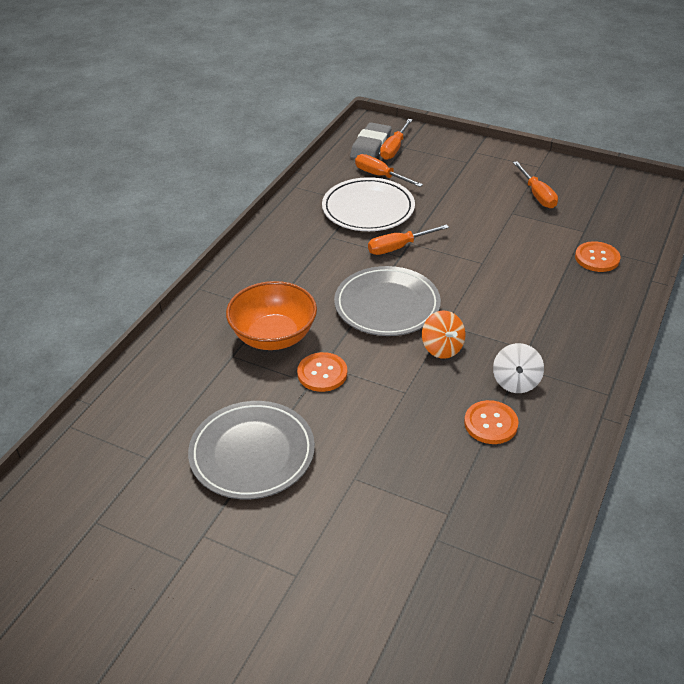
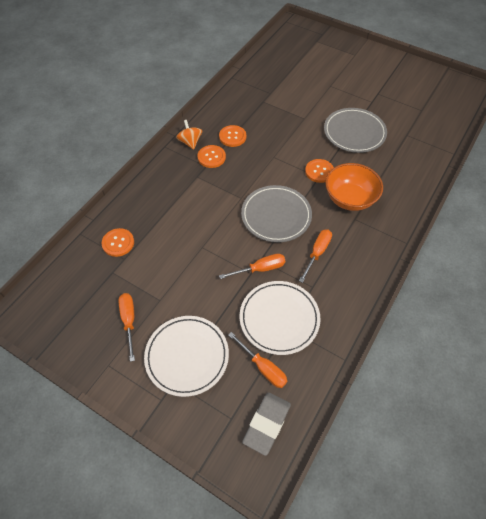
camera: 175 degrees left, 15 degrees up
(394, 148) = (242, 417): orange screwdriver -> orange screwdriver (317, 253)
(442, 348) = (247, 181): orange spinning top -> orange spinning top (190, 142)
(461, 177) = (187, 356): none -> white plate
(516, 382) = (211, 157): white spinning top -> orange button

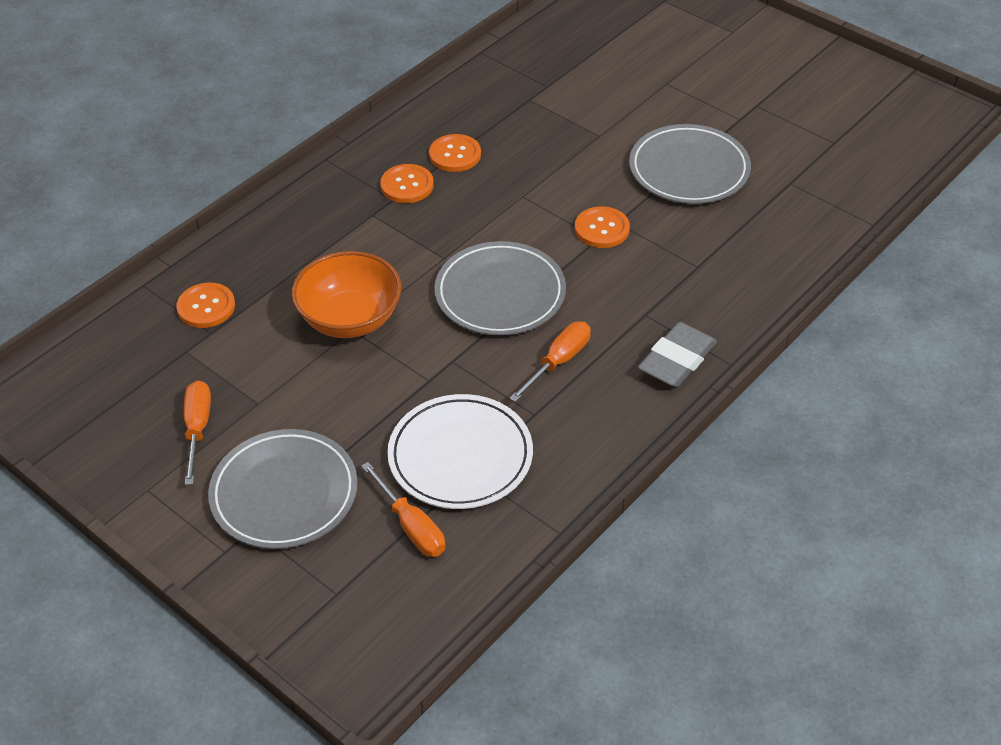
camera: 10 degrees right, 10 degrees down
(187, 356) = (284, 493): white plate -> grey plate
(190, 142) = (374, 156): orange spinning top -> none
(260, 269) = (448, 375): orange screwdriver -> none
(266, 424) = (395, 609): grey eraser -> grey eraser (677, 360)
(349, 198) = (646, 280): orange bowl -> orange bowl (350, 319)

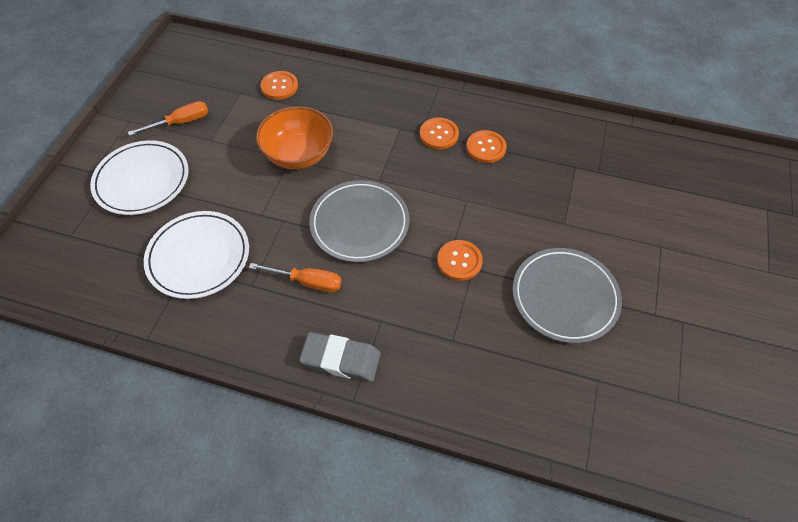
camera: 65 degrees right, 10 degrees up
(284, 493) = (142, 180): grey plate -> white plate
(411, 526) = (131, 253): orange screwdriver -> none

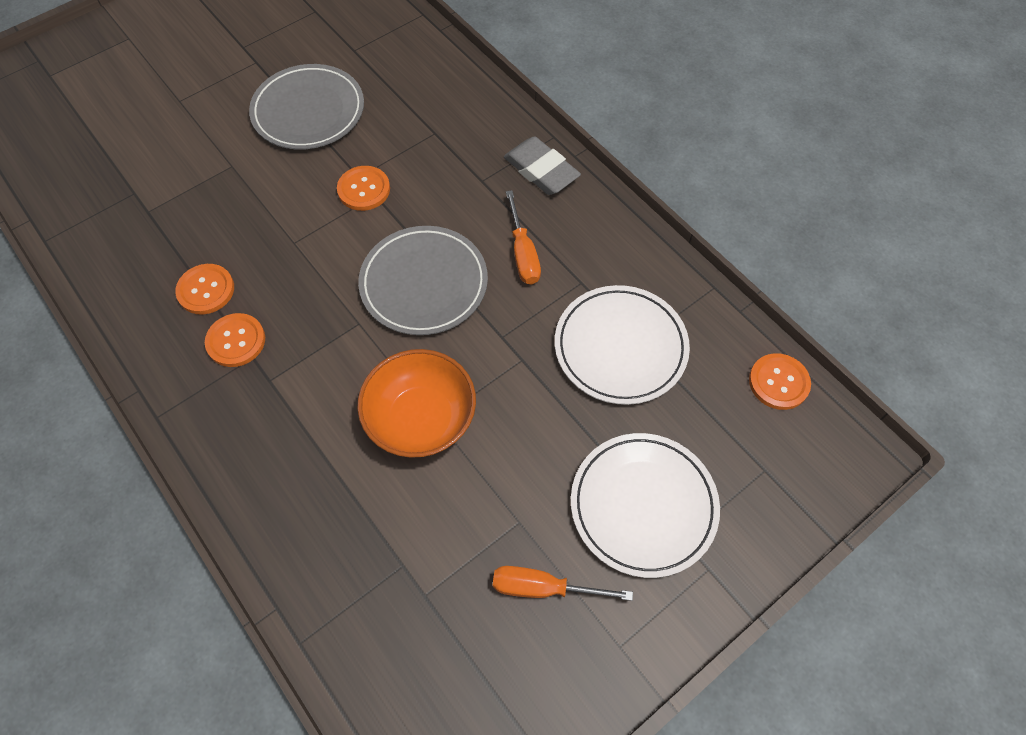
camera: 145 degrees left, 5 degrees up
(279, 86) = (360, 568): orange button -> orange button (778, 382)
(307, 282) = (523, 253): orange screwdriver -> orange screwdriver turned 150 degrees counterclockwise

